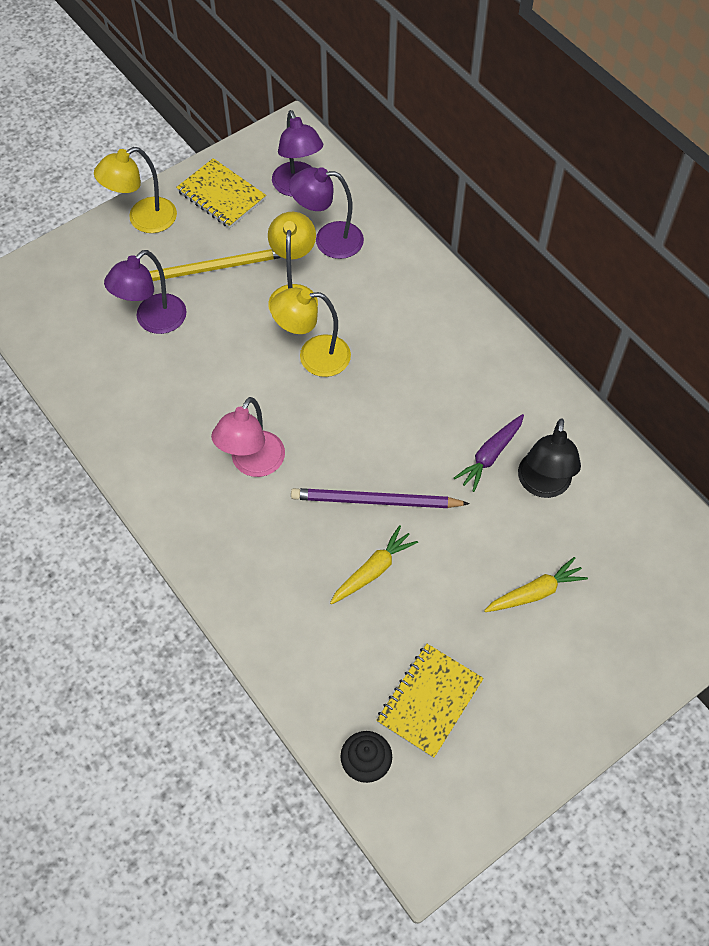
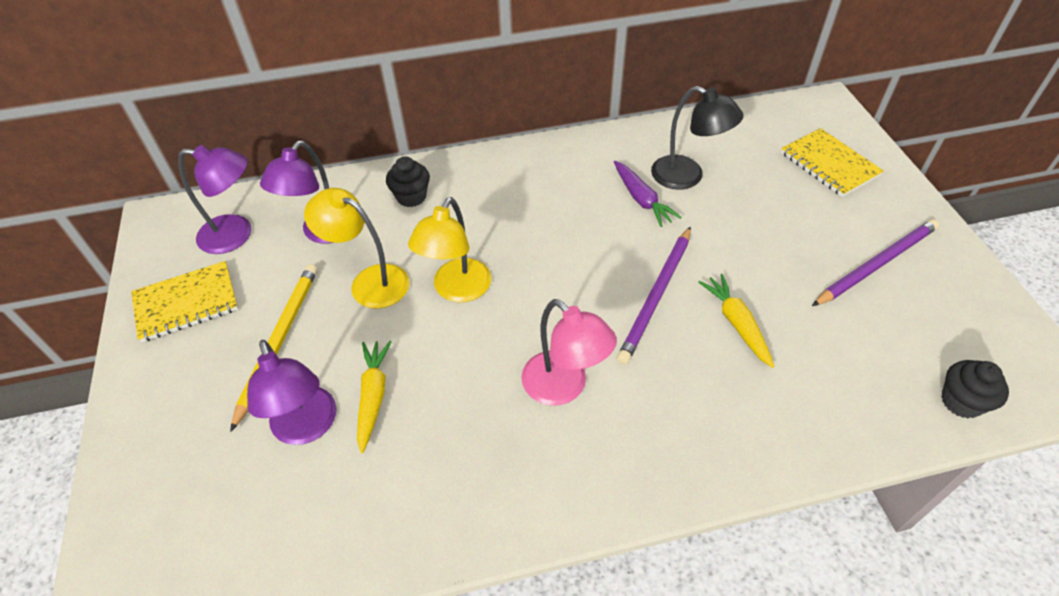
camera: 65 degrees left, 10 degrees down
(143, 220) = (151, 391): yellow lamp -> none
(399, 280) = (411, 197): none -> black cupcake
(429, 701) = (895, 327): yellow notebook -> yellow notebook (829, 164)
(504, 676) = (877, 264): none -> purple pencil
(535, 592) = (794, 217): yellow carrot -> yellow carrot (373, 396)

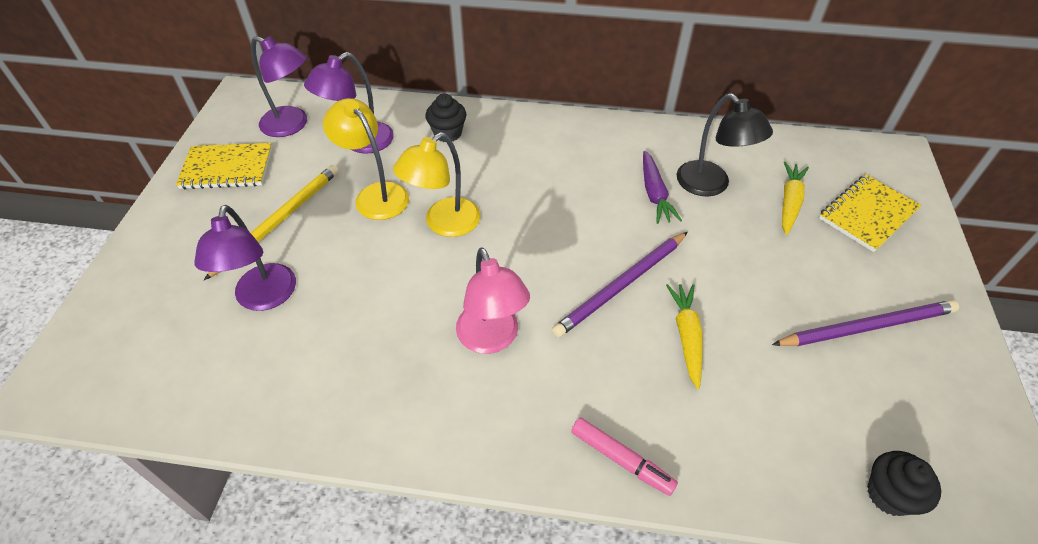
camera: 20 degrees right, 0 degrees up
(373, 396) = (328, 291): yellow carrot -> yellow carrot (789, 202)
(737, 455) = (621, 459): none -> pink marker
(829, 164) = (867, 214): yellow notebook -> yellow notebook turned 60 degrees clockwise

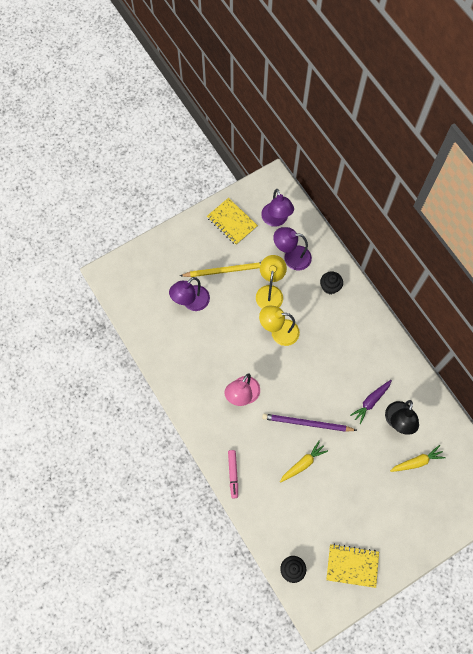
camera: 50 degrees right, 20 degrees up
(867, 214) = (439, 499): yellow notebook -> yellow notebook (352, 565)
(867, 327) = (366, 529): purple pencil -> none

